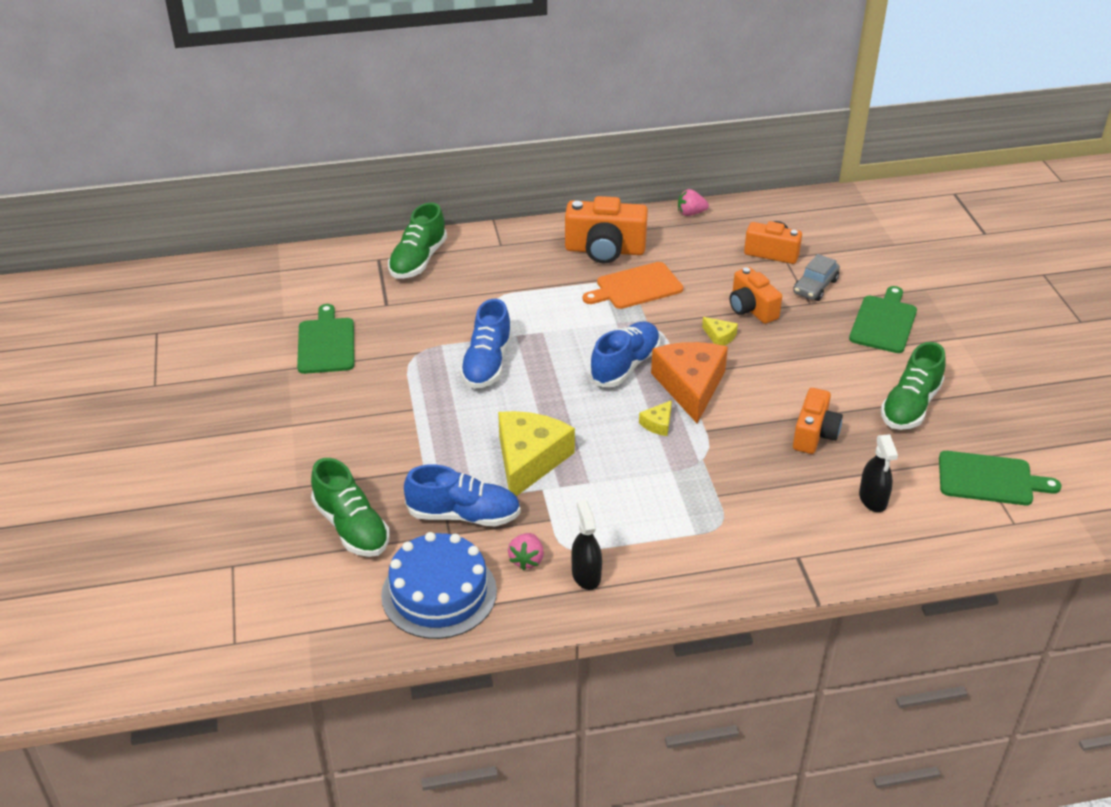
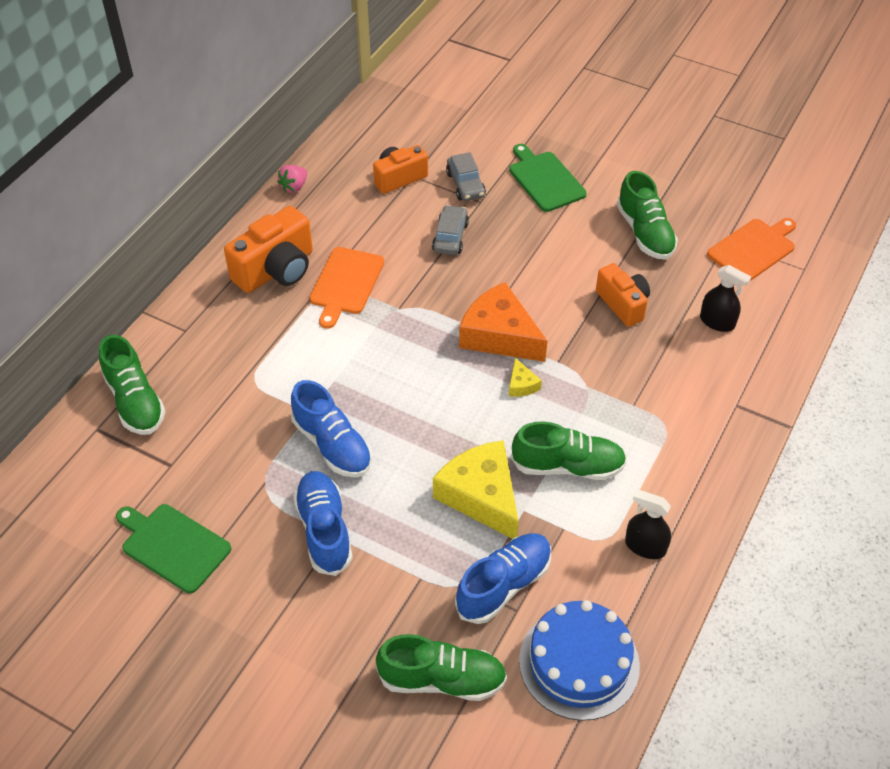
camera: 50 degrees left, 10 degrees up
(526, 560) = (594, 575): pink strawberry -> none
(611, 490) = (568, 466): none -> green shoe
(625, 366) = (433, 357): blue shoe -> blue shoe (324, 530)
(719, 337) = (461, 278): yellow cheese -> none
(751, 309) = (450, 237): orange camera -> grey car
(990, 479) = (753, 249): green cutting board -> orange cutting board

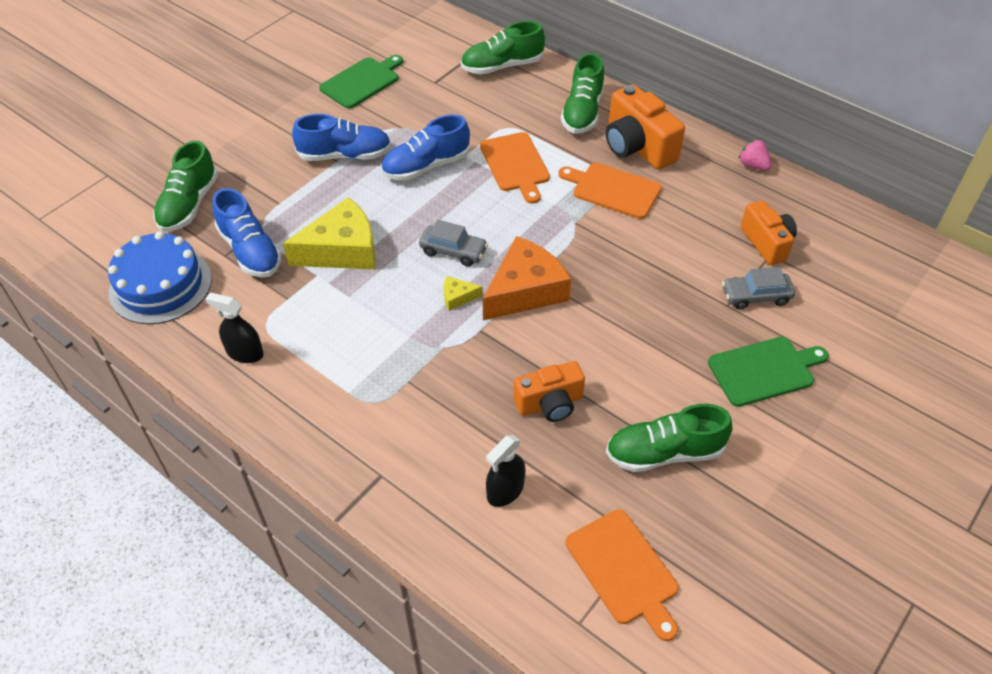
camera: 100 degrees right, 0 degrees up
(318, 365) = (515, 165): none -> orange cutting board
(450, 237) = (671, 272): grey car -> grey car (453, 251)
(568, 466) = (352, 314): green shoe -> green shoe (582, 112)
(645, 546) = (245, 353): black spray bottle -> black spray bottle turned 105 degrees counterclockwise

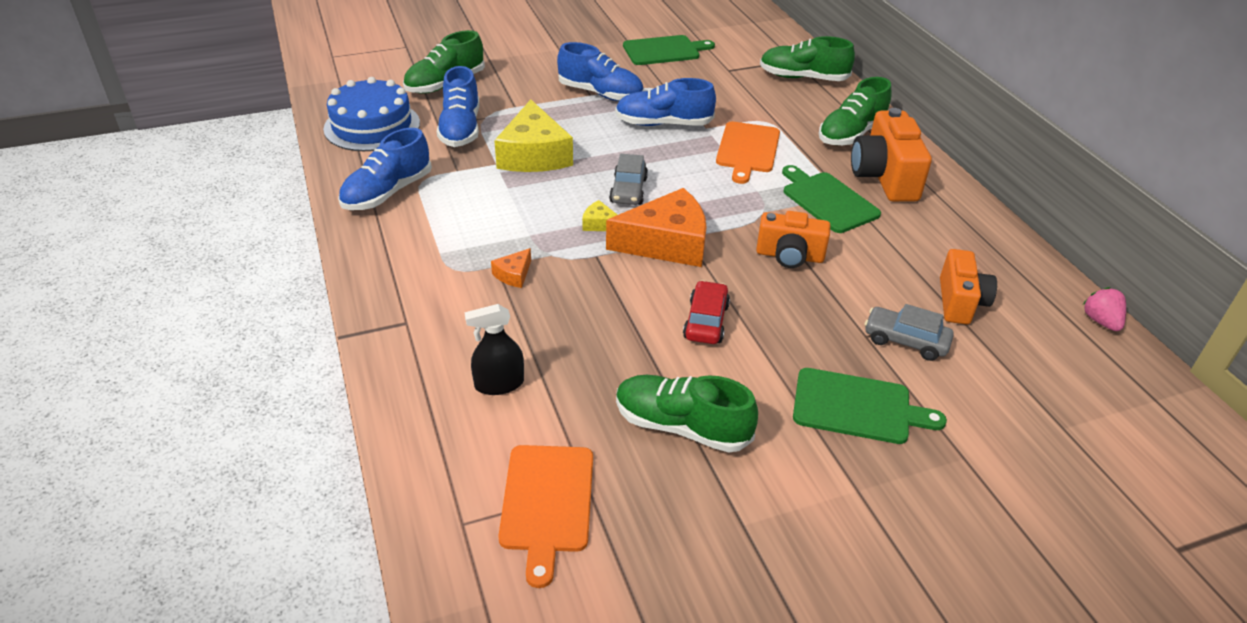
camera: 30 degrees right, 10 degrees down
(245, 353) = (387, 193): black spray bottle -> blue shoe
(342, 250) = (534, 155): yellow cheese -> yellow cheese turned 75 degrees clockwise
(429, 382) = (513, 274): none -> orange cheese
(453, 251) = (628, 190): grey car -> grey car turned 45 degrees clockwise
(550, 403) = (606, 337): orange camera -> orange camera (789, 256)
(610, 350) = (706, 321): none -> red car
(613, 190) = (827, 200): orange cutting board -> green cutting board
(753, 165) = (1002, 234): pink strawberry -> pink strawberry (1100, 321)

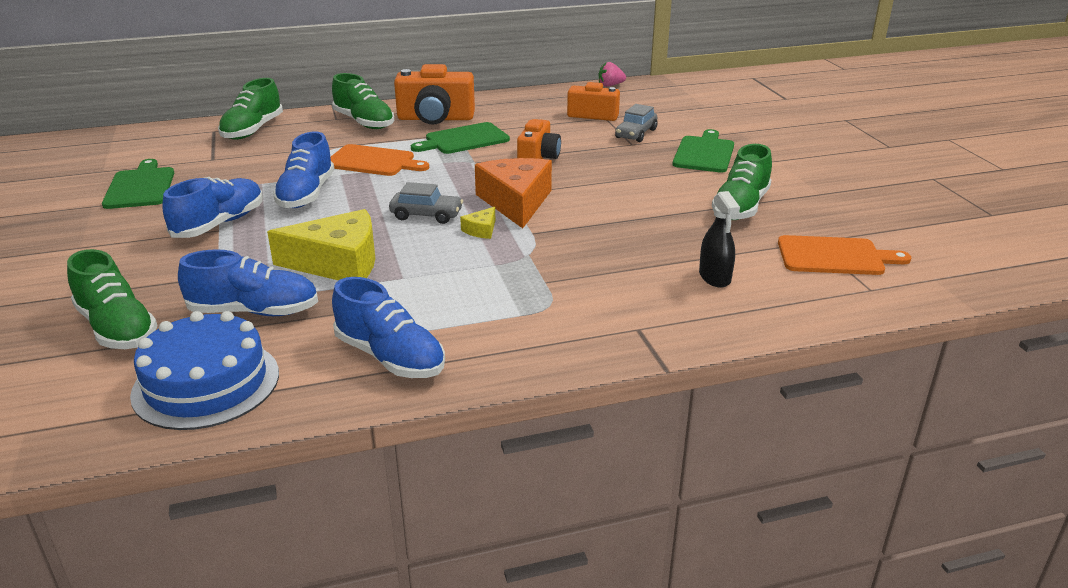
camera: 85 degrees left, 10 degrees down
(513, 274) = (560, 272): orange cheese -> none
(706, 321) = (622, 192): red car -> none

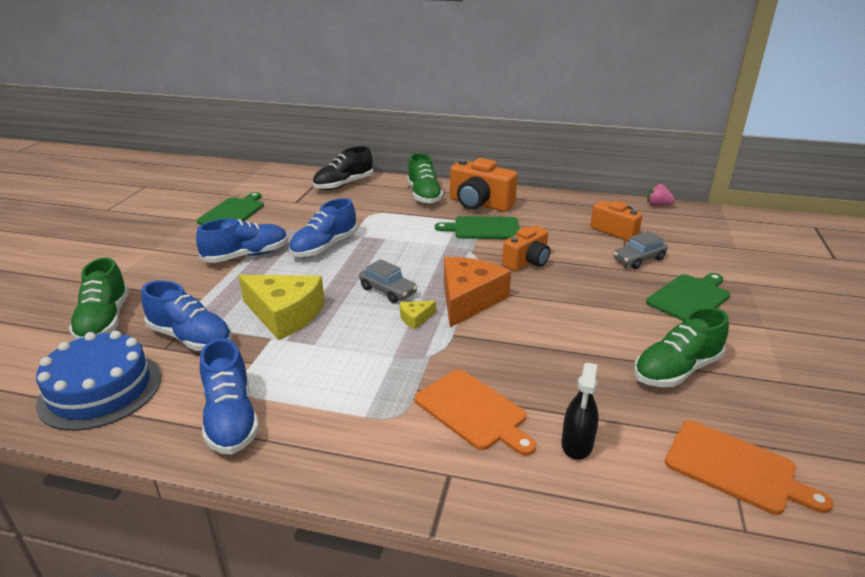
camera: 30 degrees right, 0 degrees up
(252, 130) = (343, 185): green shoe -> black shoe
(373, 161) = (397, 231): orange cutting board -> orange cutting board (473, 411)

